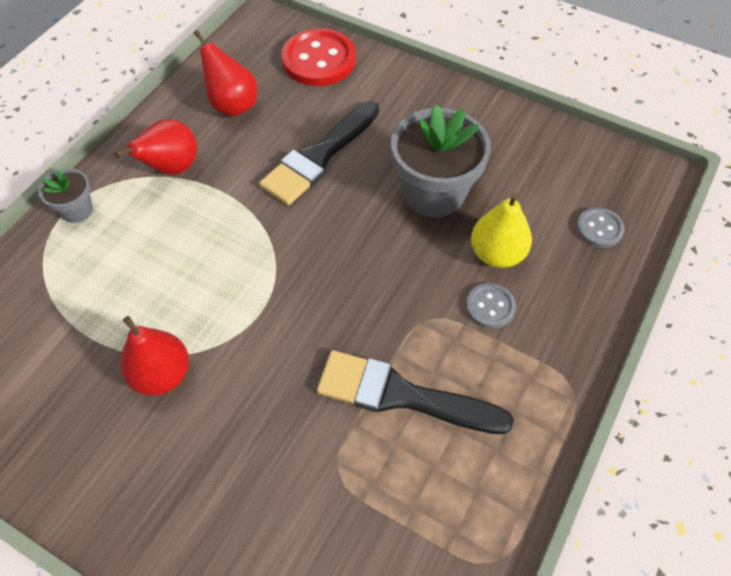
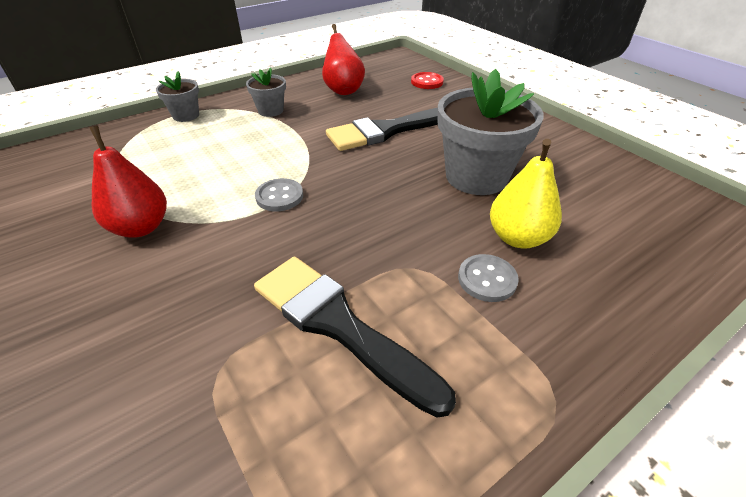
camera: 25 degrees right, 15 degrees down
(171, 168) = (270, 110): red pear -> grey flower pot
(319, 60) = (427, 82): red button -> red button, size x0.53
(599, 228) = (651, 251): grey button -> grey button (279, 196)

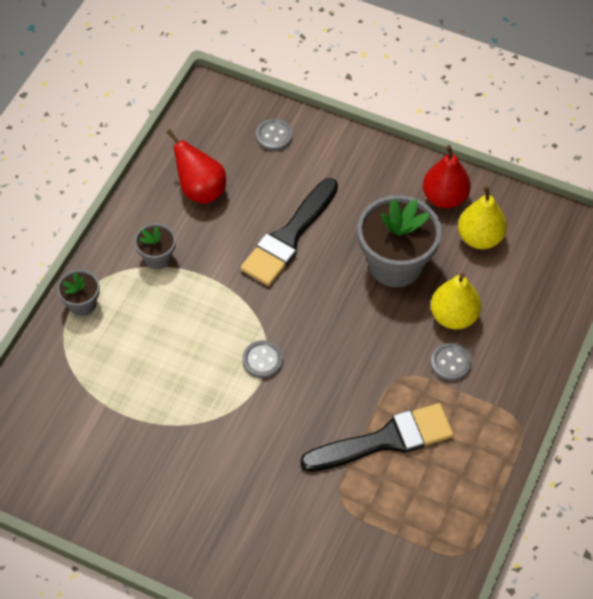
camera: 30 degrees left, 15 degrees up
(141, 227) = (189, 439): red pear -> red pear (444, 197)
(339, 325) = (385, 440): black brush -> black brush turned 150 degrees clockwise
(427, 82) = (274, 136): red button -> grey button
(586, 187) = (480, 238): none -> yellow pear

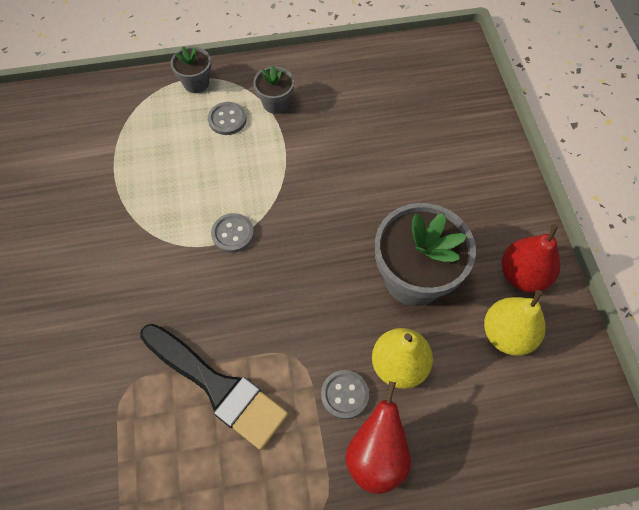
camera: 55 degrees right, 5 degrees up
(200, 190) = (363, 92): red pear -> red pear (376, 455)
(274, 136) = (460, 108): grey button -> grey button (227, 119)
(289, 237) = (371, 178): black brush -> none

